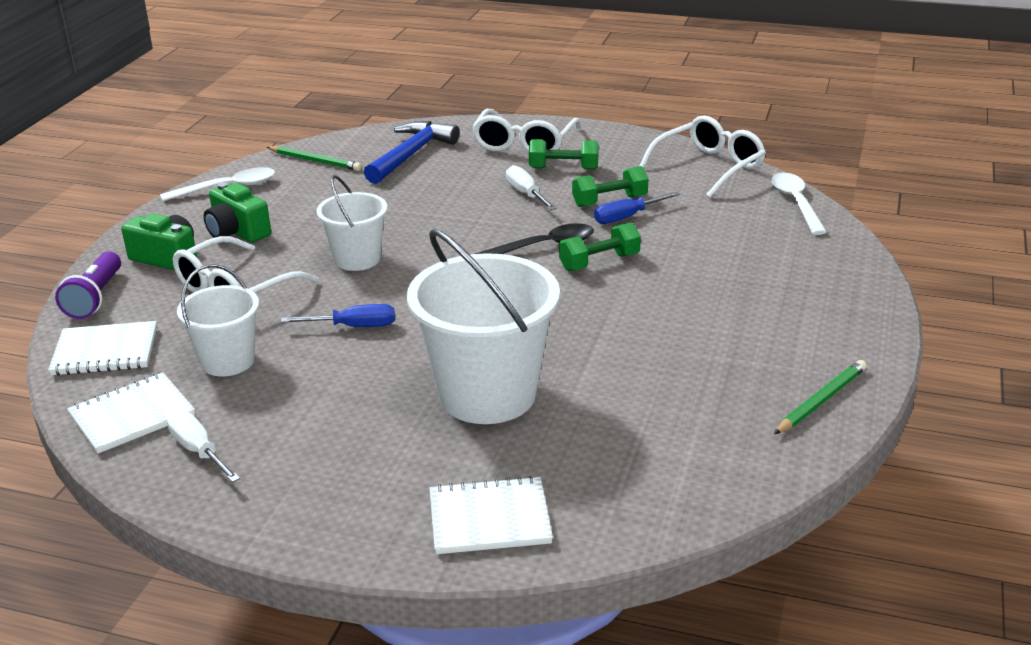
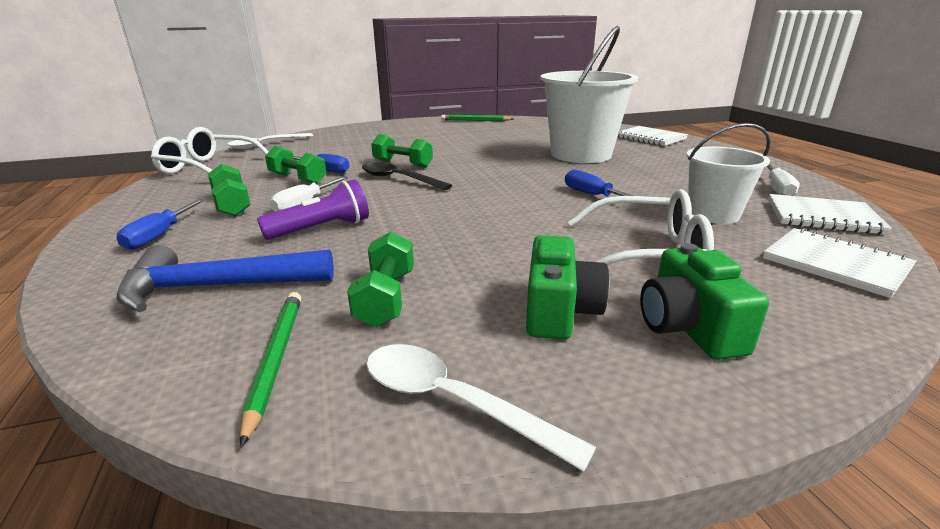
camera: 125 degrees left, 5 degrees down
(95, 298) = (832, 325): purple flashlight -> purple flashlight (322, 229)
(327, 192) = (386, 298): none -> green dumbbell
(357, 259) = (508, 226): white bucket -> none
(524, 143) = (160, 235): white glasses -> blue screwdriver

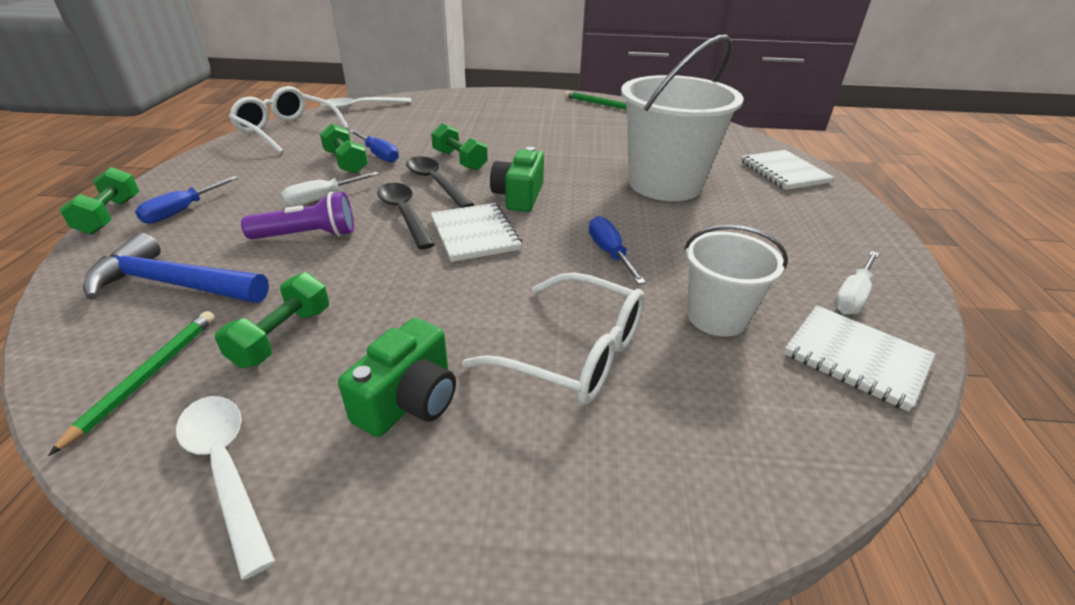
camera: 20 degrees right, 10 degrees up
(232, 205) = (264, 185): green dumbbell -> green dumbbell (110, 216)
(397, 201) = (404, 214): none -> black spoon
(688, 327) = (506, 463): green camera -> green camera (519, 196)
(835, 264) = (777, 434): white notebook -> white notebook (475, 234)

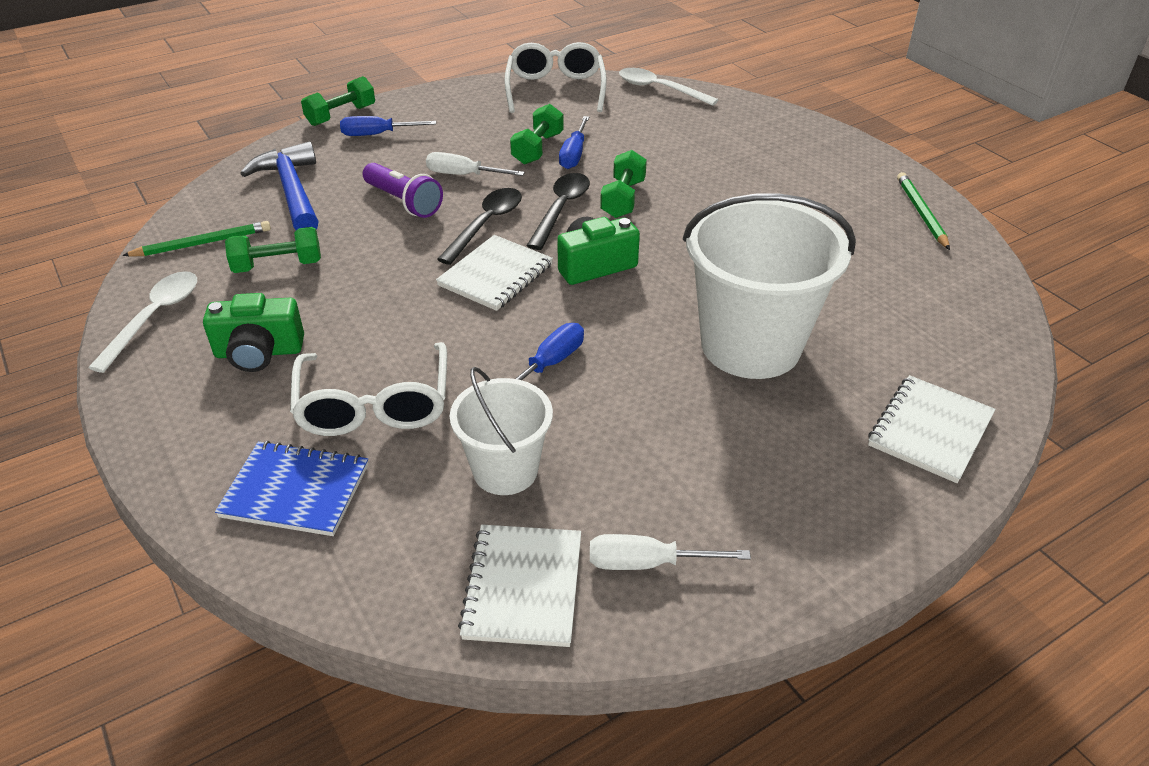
camera: 55 degrees right, 5 degrees up
(656, 450) = (295, 491): none -> blue notebook

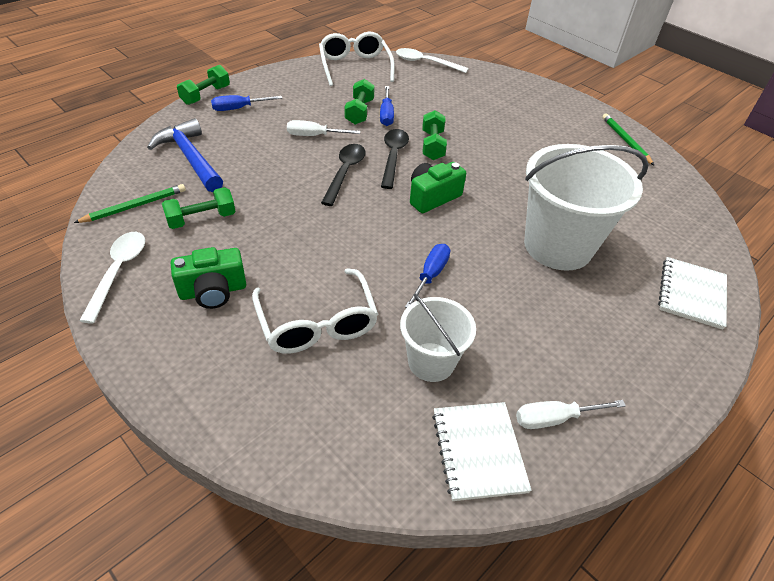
camera: 15 degrees left, 5 degrees up
(295, 491) = (284, 401): blue notebook -> none
(403, 202) = (278, 160): purple flashlight -> none
(496, 275) = (367, 211): white notebook -> none

